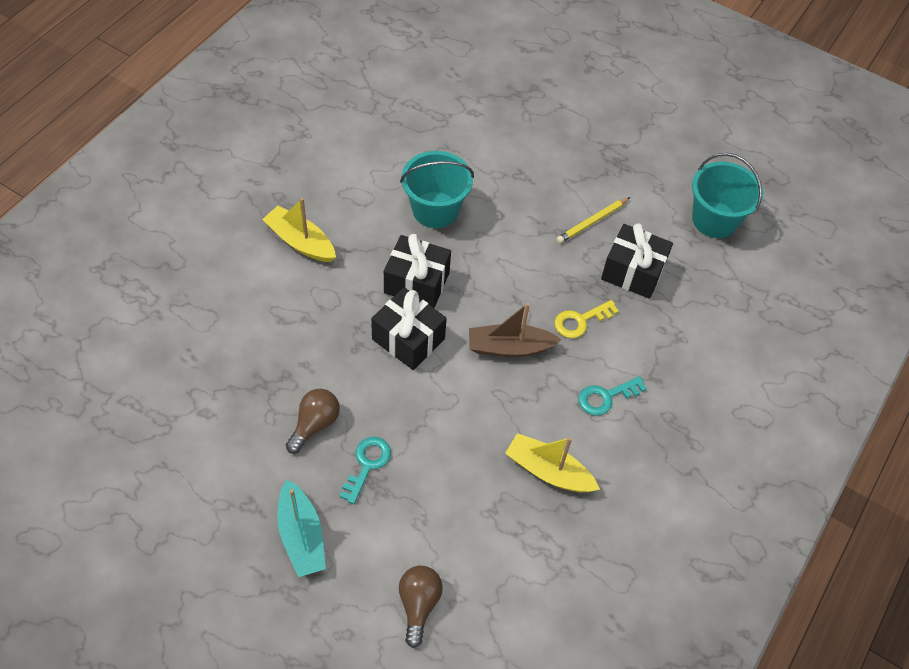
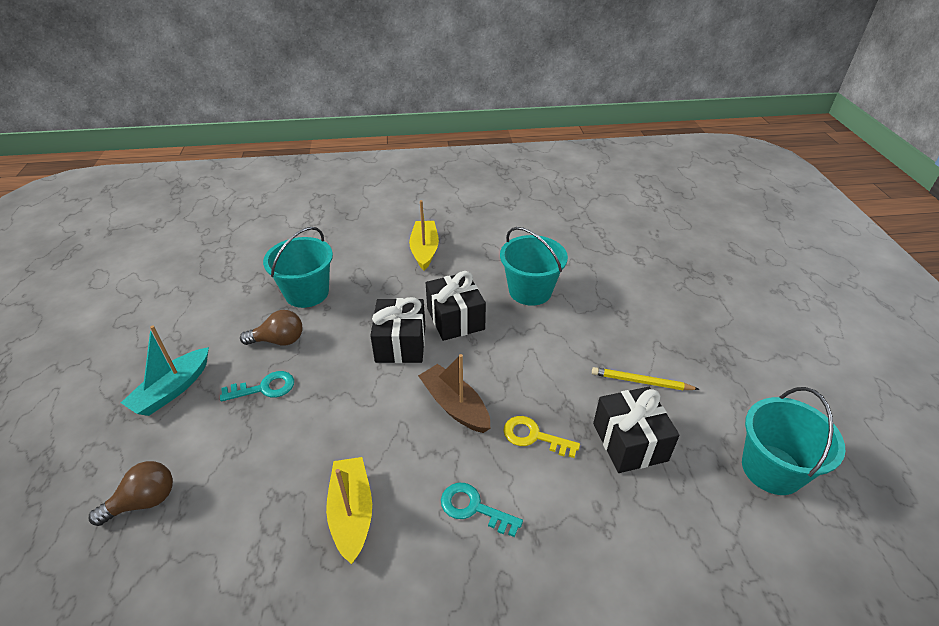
camera: 55 degrees right, 15 degrees down
(267, 368) = (307, 293): none -> turquoise bucket

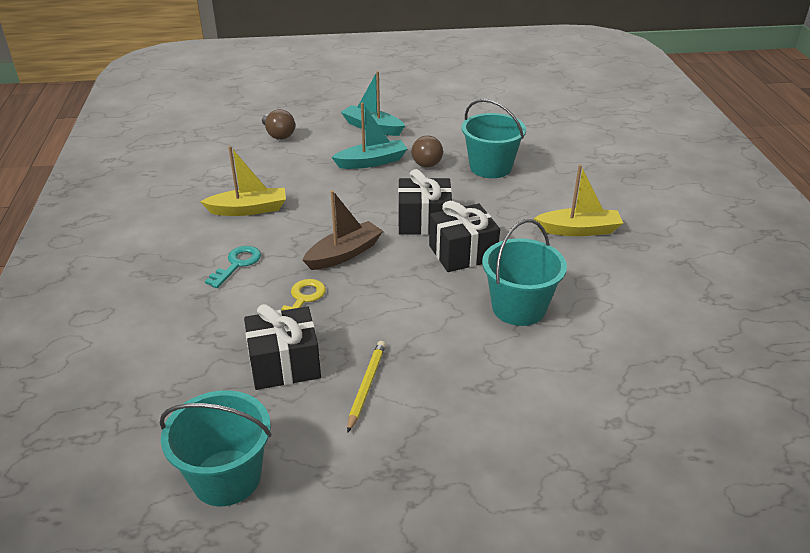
camera: 90 degrees right, 5 degrees down
(264, 388) = (372, 162): turquoise key -> turquoise boat

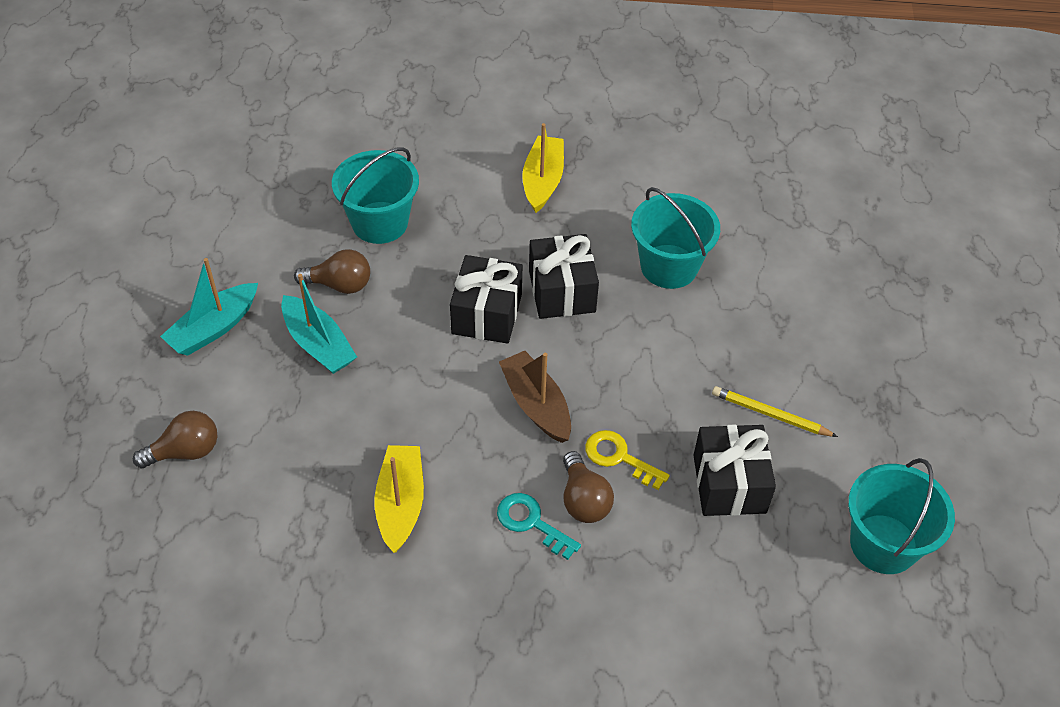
camera: 80 degrees left, 15 degrees up
(259, 286) = (583, 500): none -> brown light bulb
(372, 162) = (318, 344): turquoise boat -> turquoise boat turned 150 degrees clockwise

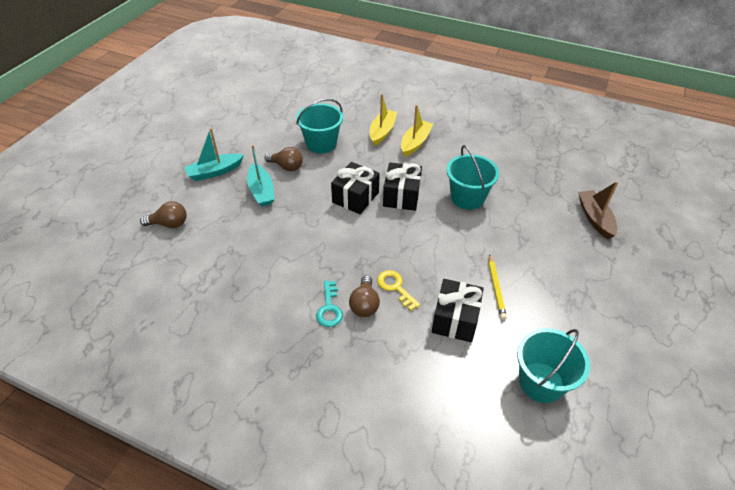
camera: 20 degrees right, 5 degrees down
(400, 504) = (263, 278): yellow boat -> yellow boat (382, 132)
(532, 523) = (329, 308): turquoise key -> turquoise key turned 150 degrees counterclockwise
(536, 405) = (361, 248): brown boat -> brown boat (595, 218)
(770, 414) = (496, 288): yellow pencil -> yellow pencil turned 135 degrees counterclockwise

